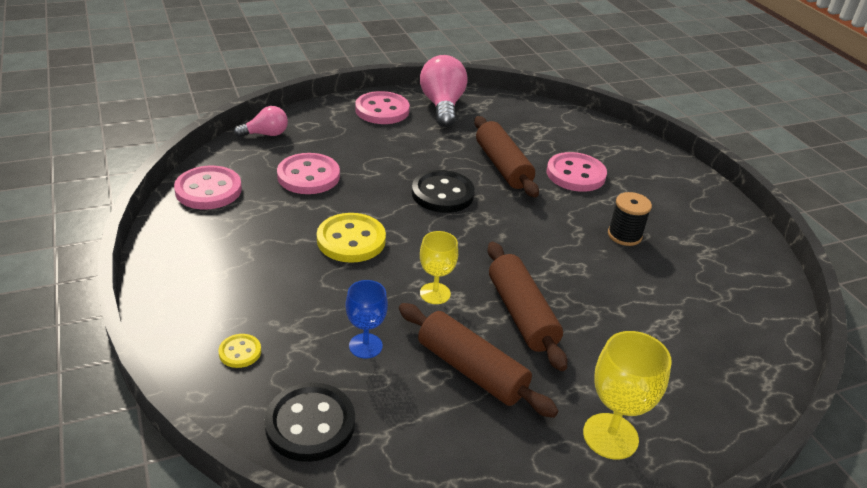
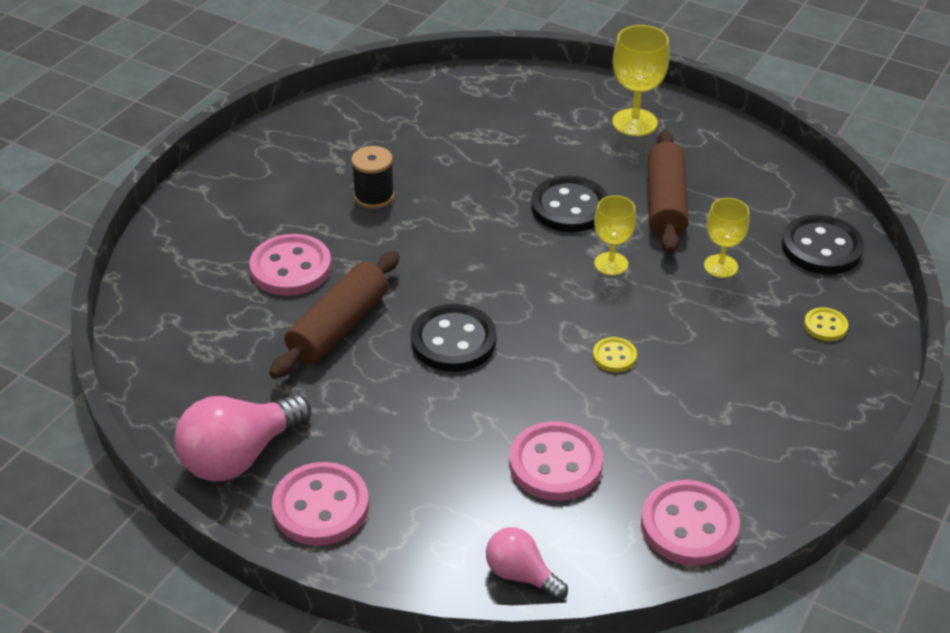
camera: 125 degrees left, 5 degrees up
(351, 240) = (614, 356): yellow button -> yellow button, size x0.51
(365, 346) = (720, 266): blue goblet -> yellow goblet
(521, 314) = (569, 207): brown rolling pin -> black button

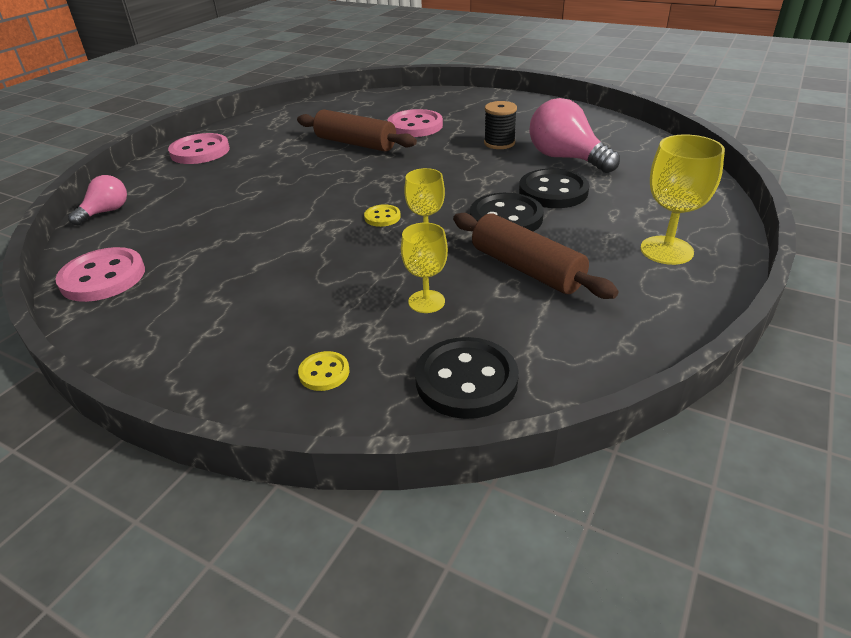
camera: 90 degrees right, 5 degrees down
(240, 456) = (250, 129): pink light bulb -> pink light bulb (566, 158)
(453, 341) = (335, 179): black button -> black button (553, 191)
(555, 464) = (196, 221): pink button -> none
(614, 356) = (304, 243): yellow button -> yellow button (382, 217)
(665, 203) = (526, 269): brown rolling pin -> brown rolling pin turned 45 degrees clockwise

